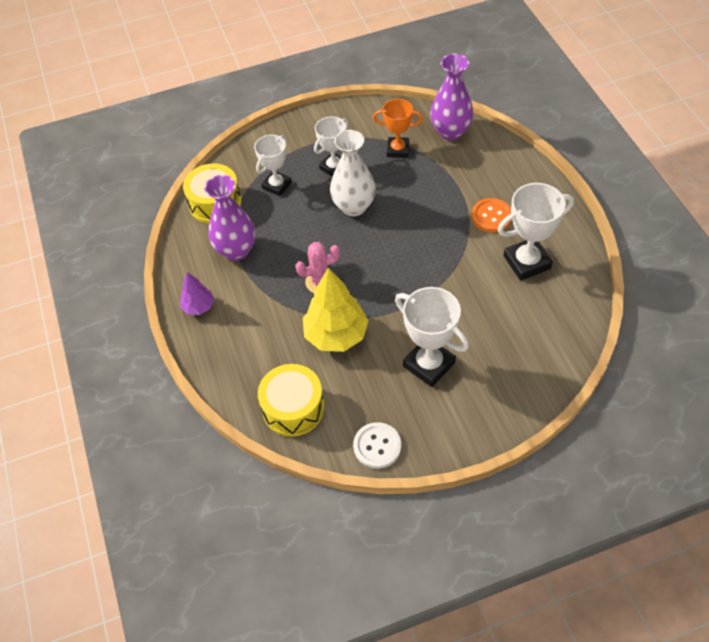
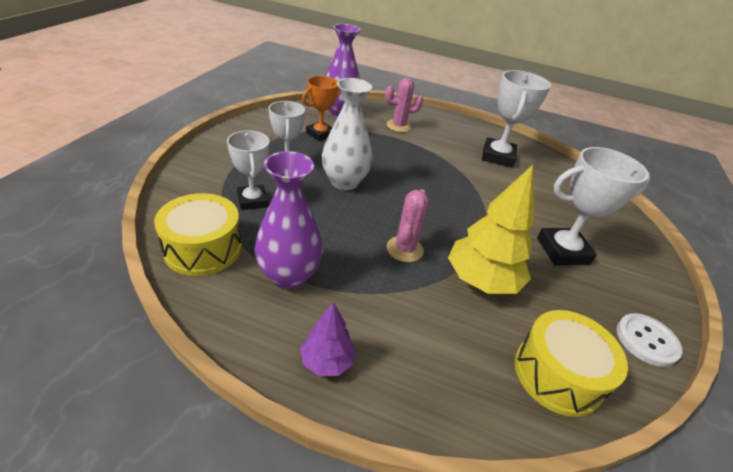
camera: 60 degrees left, 15 degrees down
(482, 177) = (398, 126): none -> pink cactus
(491, 216) = (439, 143): orange button -> none

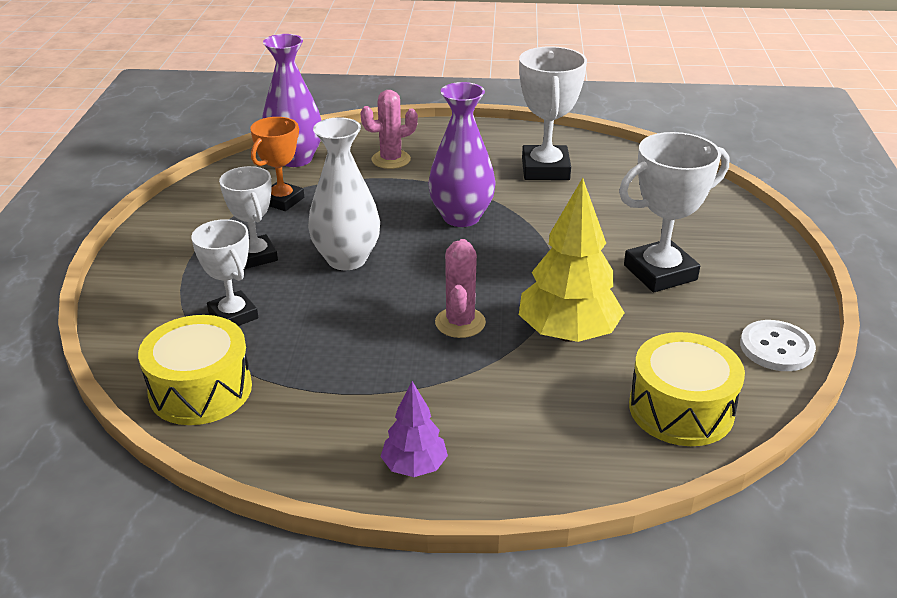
camera: 10 degrees left, 5 degrees down
(289, 276) = (327, 391): purple vase -> purple vase (461, 217)

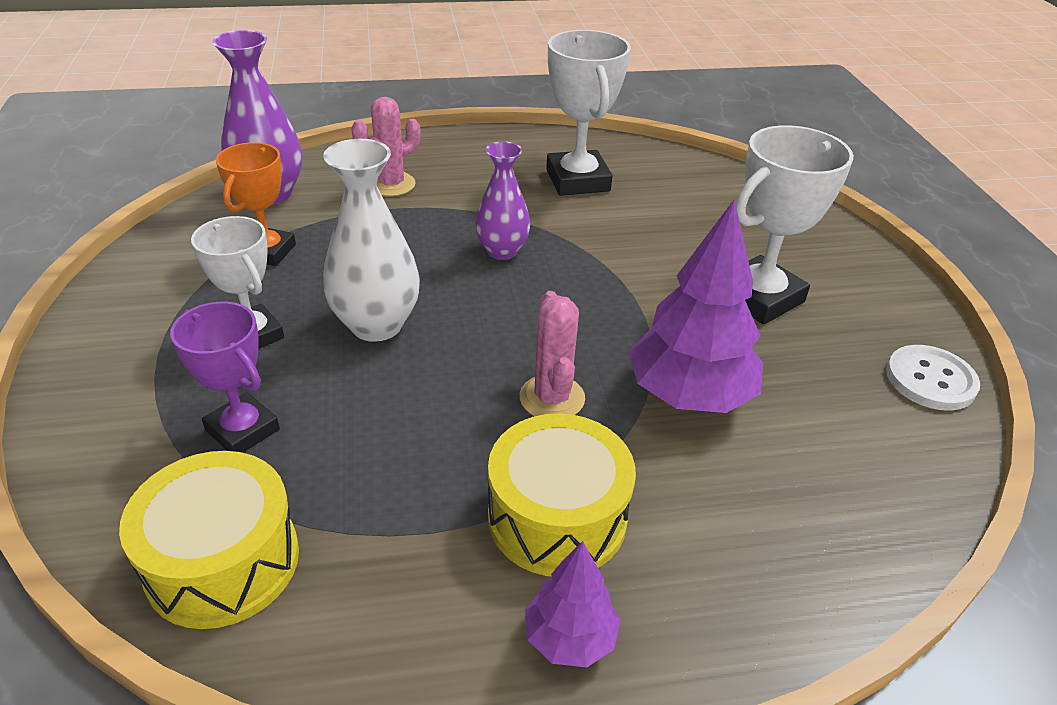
camera: 15 degrees left, 5 degrees up
(233, 315) = (242, 430): white trophy -> purple trophy
(461, 217) = (502, 251): purple vase -> purple vase, size x0.67
(568, 334) = (689, 395): yellow tree -> purple tree
(681, 409) = (866, 483): yellow drum -> yellow drum (557, 517)

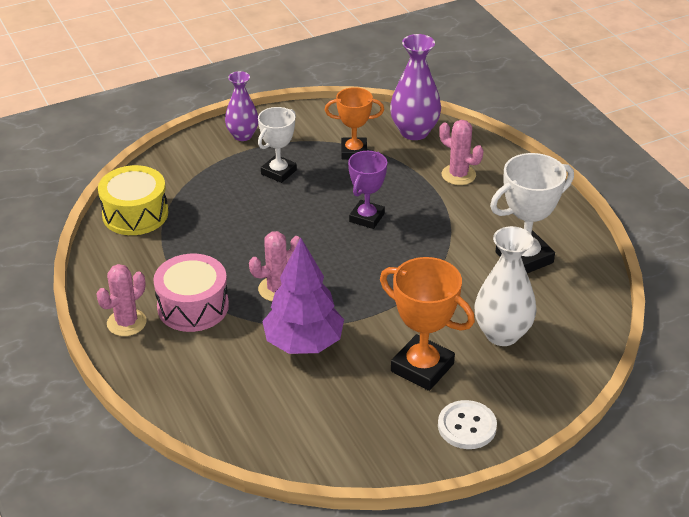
camera: 75 degrees right, 0 degrees up
(242, 430) = (210, 193): purple trophy -> purple trophy (366, 218)
(376, 325) = (308, 211): white vase -> white vase (502, 334)
(502, 251) = (408, 241): purple vase -> purple vase (242, 135)
(557, 517) = (193, 306): yellow drum -> pink drum
(570, 638) = (126, 323): purple tree -> pink cactus
(759, 297) = (422, 367): white trophy -> orange trophy
(930, 380) = (370, 457): white button -> white button (467, 426)

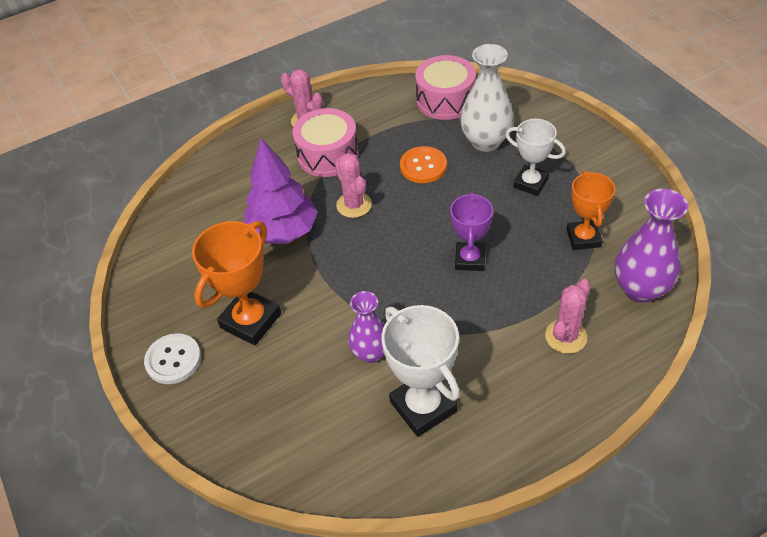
camera: 90 degrees right, 10 degrees up
(135, 214) = (445, 100): yellow drum -> pink drum
(234, 237) = (423, 166): none -> orange button
(242, 135) = (585, 149): purple vase -> purple vase (371, 353)
(366, 218) = (470, 259): purple trophy -> purple trophy turned 75 degrees clockwise
(502, 334) = (297, 386): white vase -> white vase (485, 142)

